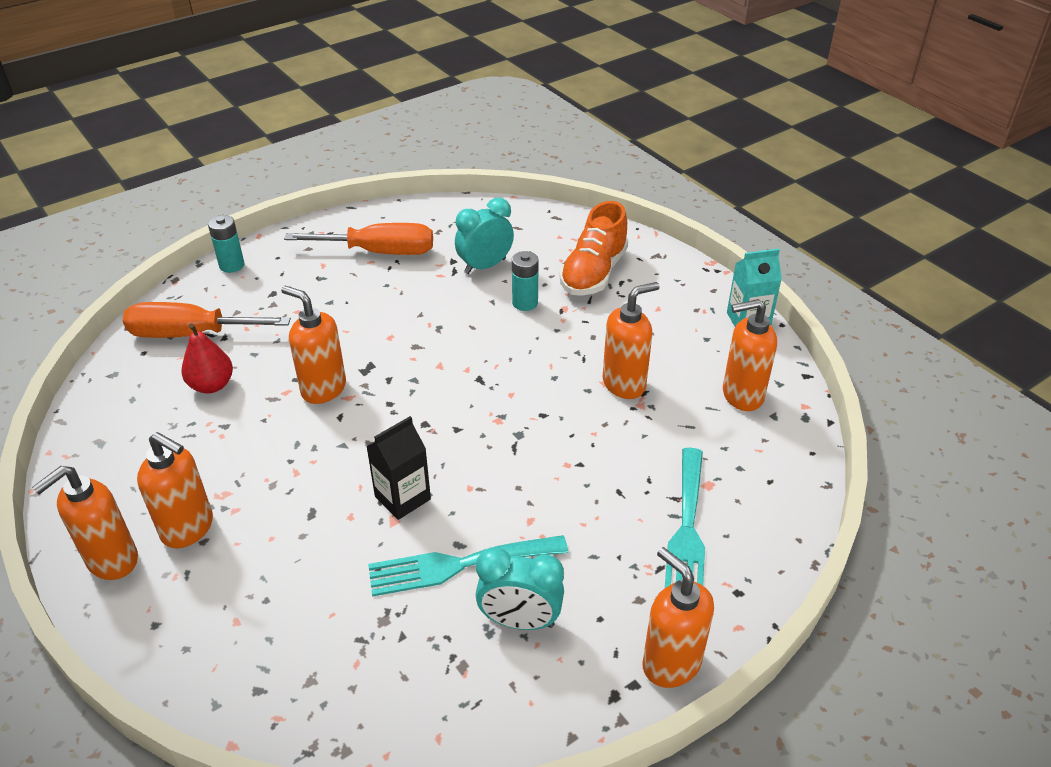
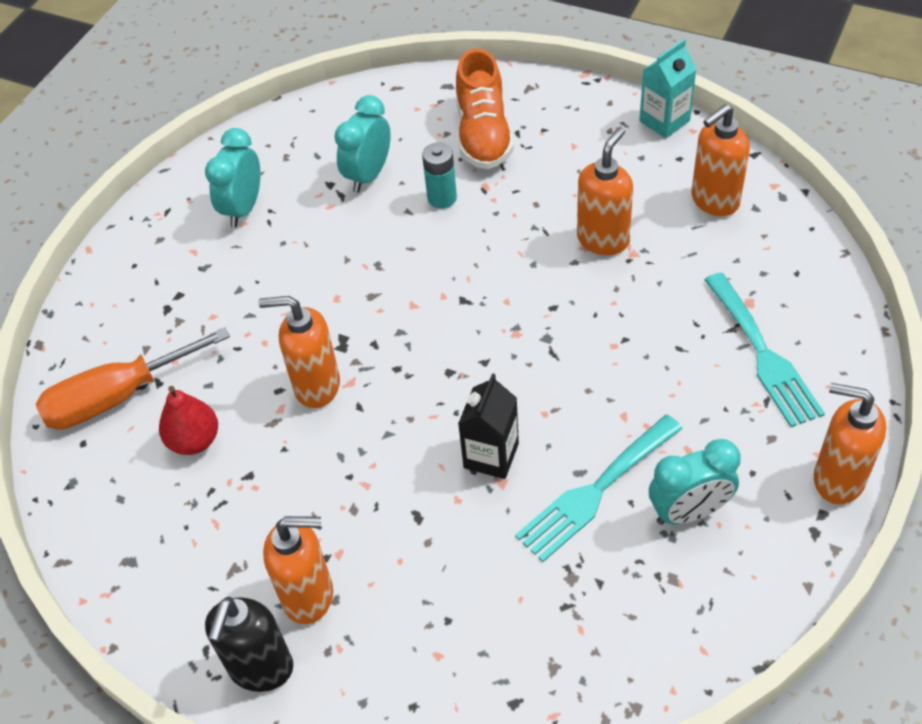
camera: 25 degrees left, 10 degrees up
(112, 560) = (261, 668): orange soap dispenser -> black soap dispenser
(232, 265) = (90, 298): turquoise battery -> none
(380, 252) = (243, 208): orange screwdriver -> turquoise clock

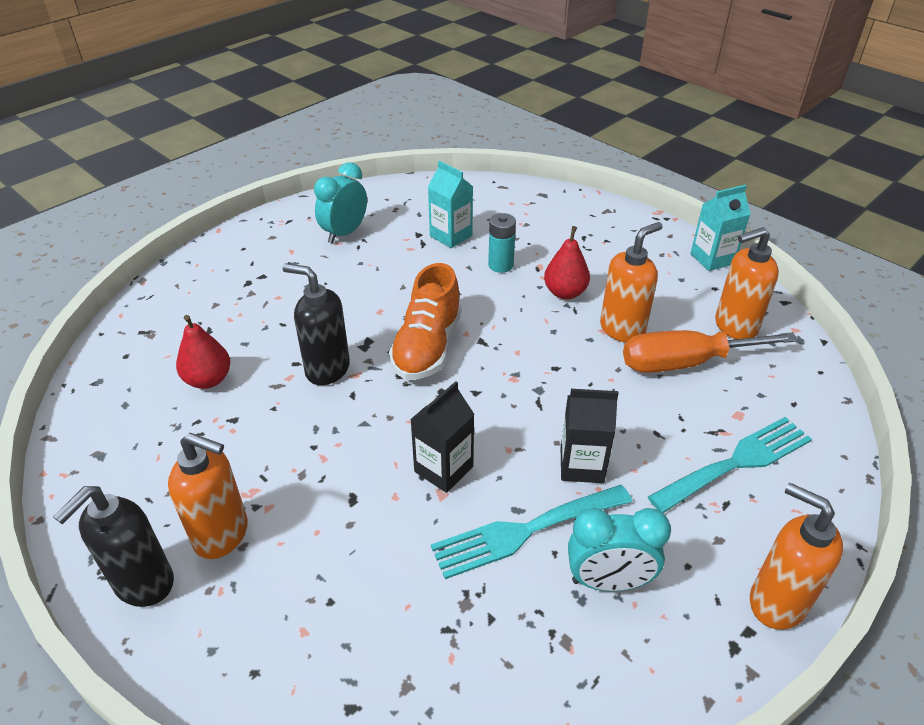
camera: 15 degrees right, 10 degrees down
(117, 397) = (172, 331): orange screwdriver -> orange screwdriver (685, 363)
(316, 386) = (327, 369): orange soap dispenser -> black soap dispenser
(368, 175) = (451, 236): turquoise clock -> turquoise carton
(483, 135) = (555, 232): orange shoe -> orange shoe (427, 347)
(526, 212) = (565, 293): none -> red pear
(621, 406) = (582, 465): none -> black carton
(763, 354) = (737, 462): turquoise fork -> turquoise fork turned 120 degrees counterclockwise

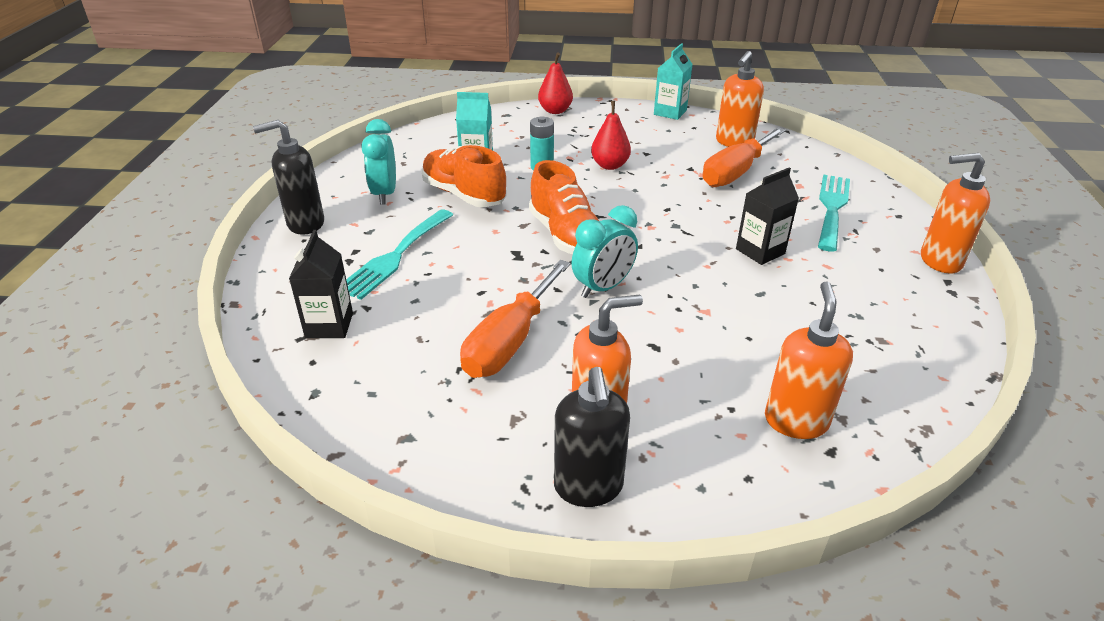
camera: 40 degrees left, 5 degrees down
(208, 380) = (423, 338): red pear -> red pear (555, 111)
(257, 421) = (510, 341): none -> orange screwdriver
(327, 369) = (512, 283): black soap dispenser -> black soap dispenser (305, 224)
(400, 263) = (464, 195): none -> orange shoe
(443, 469) = (686, 297): black carton -> black carton (329, 325)
(524, 531) = (781, 301): turquoise fork -> turquoise fork (395, 256)
(608, 581) = (858, 299): turquoise clock -> turquoise clock (603, 288)
(622, 329) = (675, 170): orange soap dispenser -> orange soap dispenser (795, 421)

